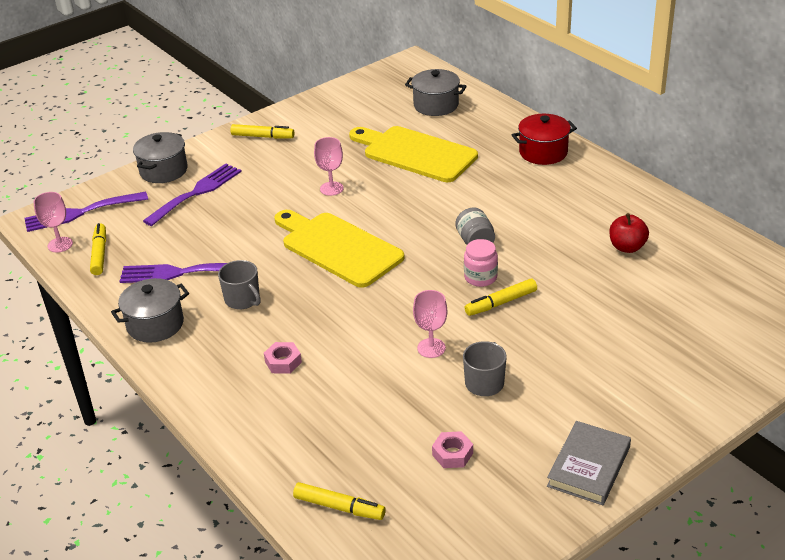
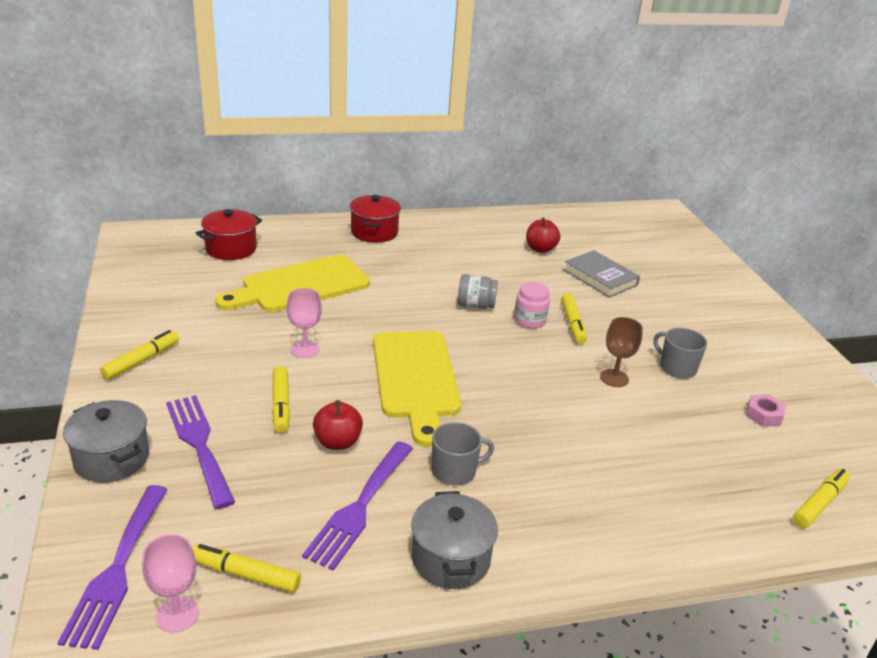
camera: 70 degrees left, 5 degrees down
(237, 241) = (337, 442): none -> red apple
(259, 204) = (281, 405): none -> yellow marker
(283, 362) = (585, 474): pink nut -> none
(338, 247) = (415, 379): yellow cutting board -> yellow cutting board turned 75 degrees counterclockwise
(431, 348) = (614, 378): pink goblet -> brown goblet
(436, 105) = (231, 249): grey pot -> red pot
(588, 466) = (796, 357): grey book -> grey book (600, 277)

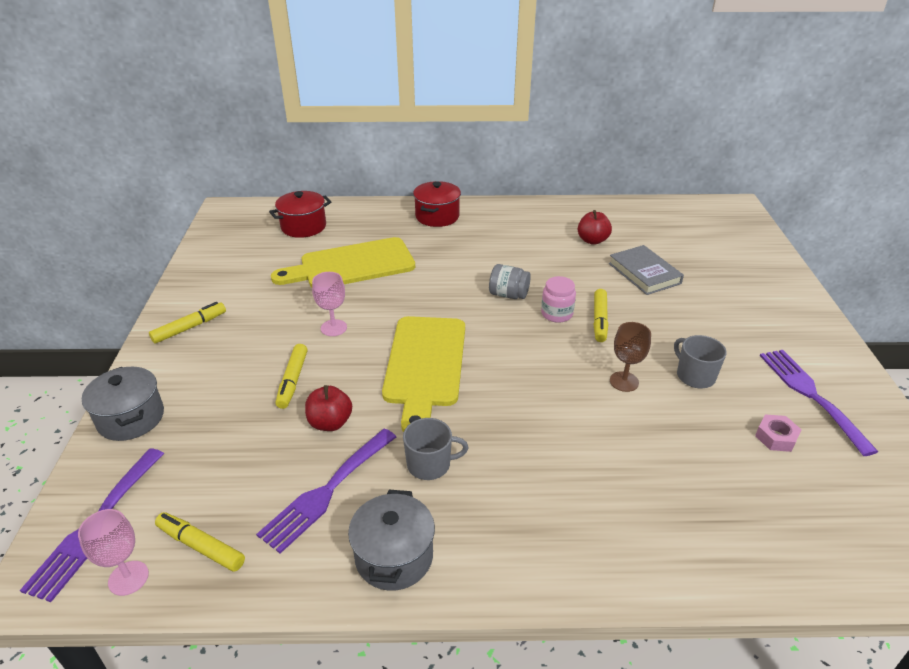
camera: 15 degrees right, 5 degrees up
(199, 444) = (208, 412): purple fork -> purple fork (810, 394)
(819, 503) = (810, 547): yellow marker -> none

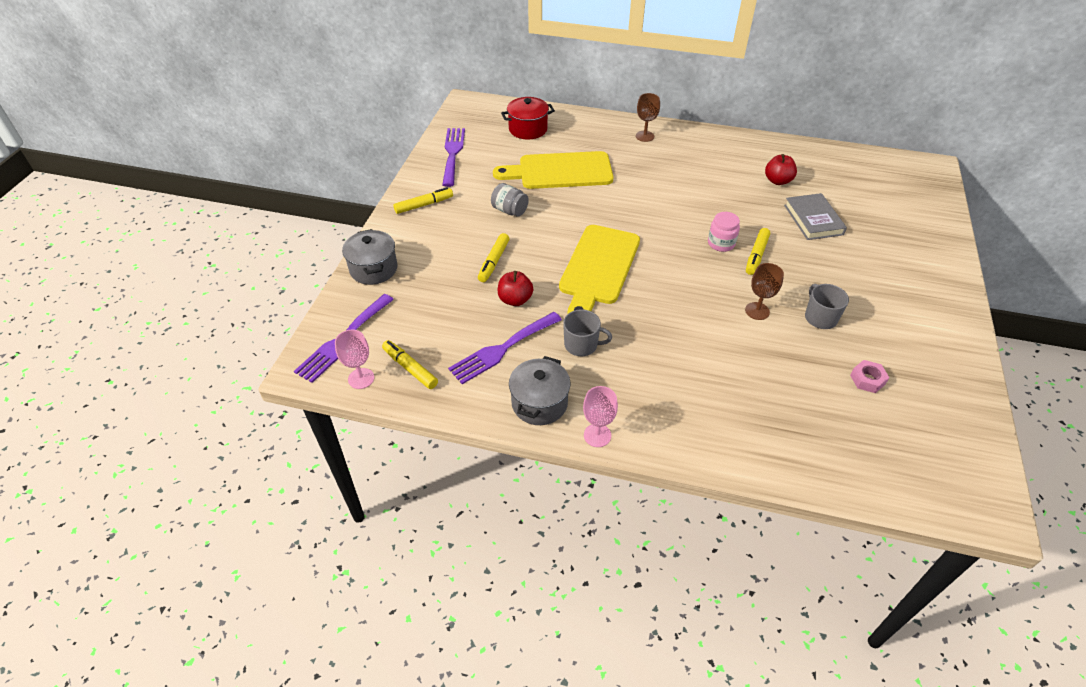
camera: 15 degrees right, 10 degrees up
(333, 328) = (534, 224): pink goblet -> pink goblet (597, 435)
(437, 216) = (644, 136): red pot -> brown goblet
(508, 295) = (685, 219): grey jar -> grey jar (510, 210)
(810, 394) = (915, 352): purple fork -> purple fork (453, 153)

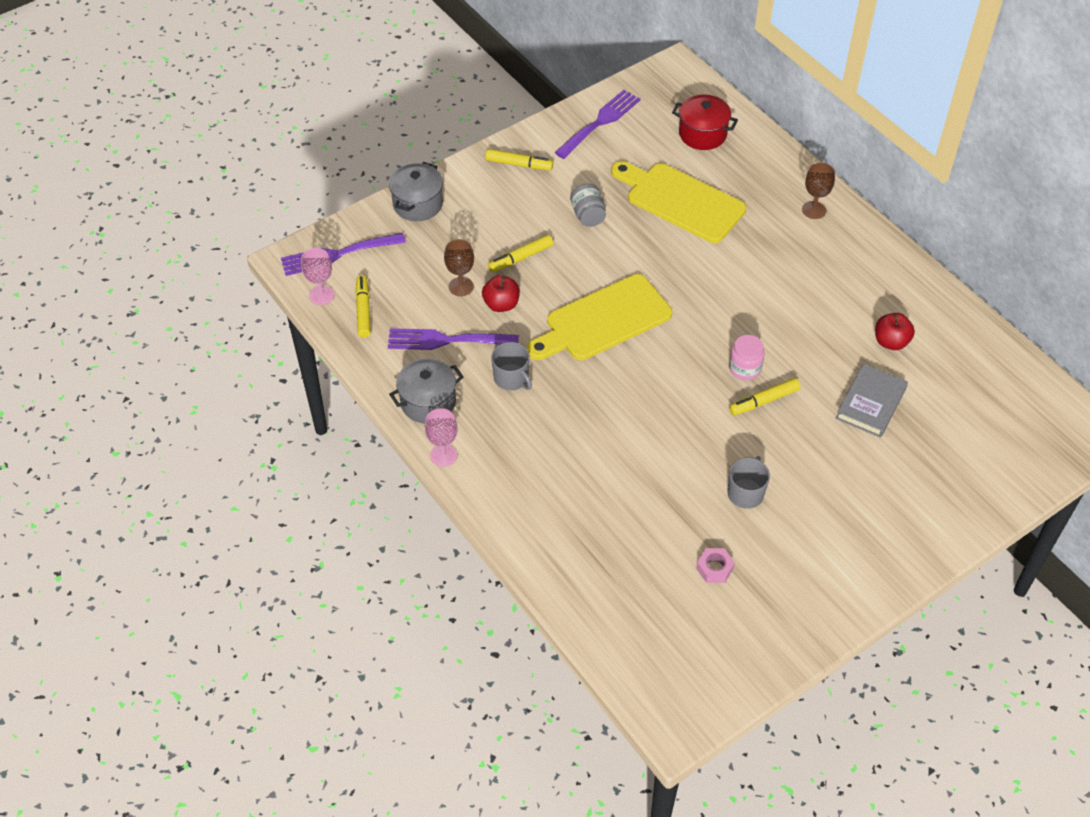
camera: 40 degrees right, 5 degrees up
(757, 311) = (696, 449): brown goblet -> brown goblet (461, 286)

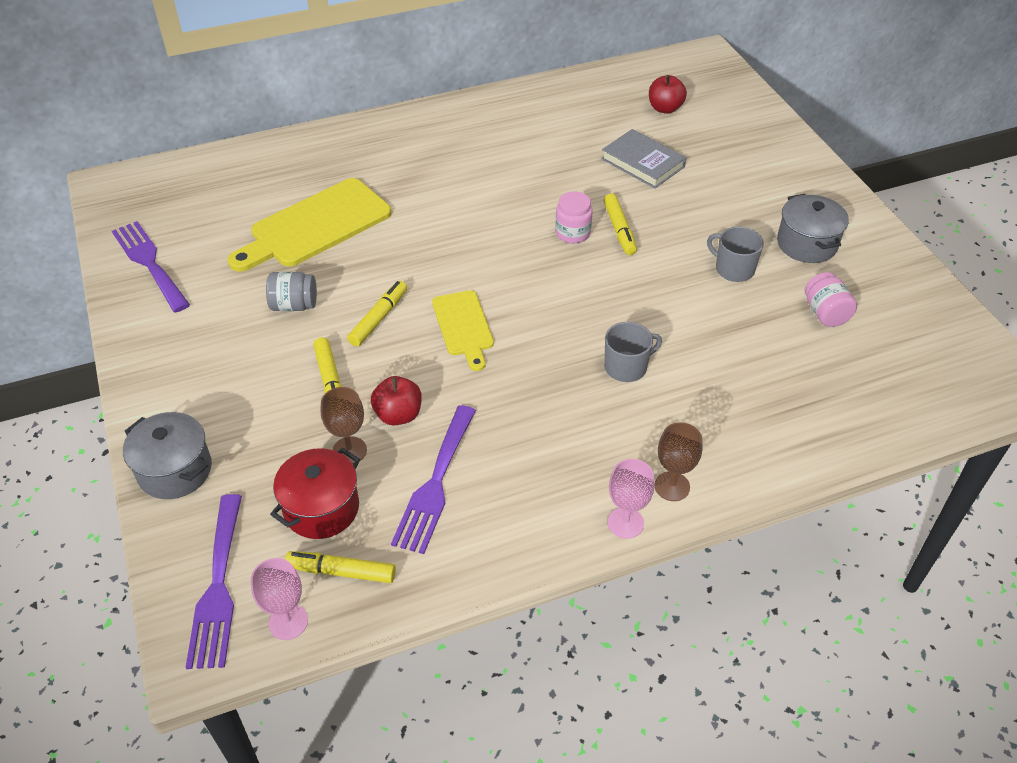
camera: 75 degrees left, 5 degrees down
(428, 402) = (533, 523): grey pot -> grey pot (806, 244)
(511, 378) = (522, 428): grey mug -> grey mug (626, 367)
(519, 164) = (170, 350): yellow marker -> yellow marker (379, 318)
(603, 320) = (463, 326): yellow cutting board -> yellow cutting board, size x0.58
(702, 134) = (226, 187): red pot -> red pot (321, 508)
(714, 568) = (825, 313): pink nut -> pink jar
(813, 210) = (382, 138): brown goblet -> brown goblet (672, 486)
(891, 342) = (572, 133): red apple -> red apple (665, 108)

